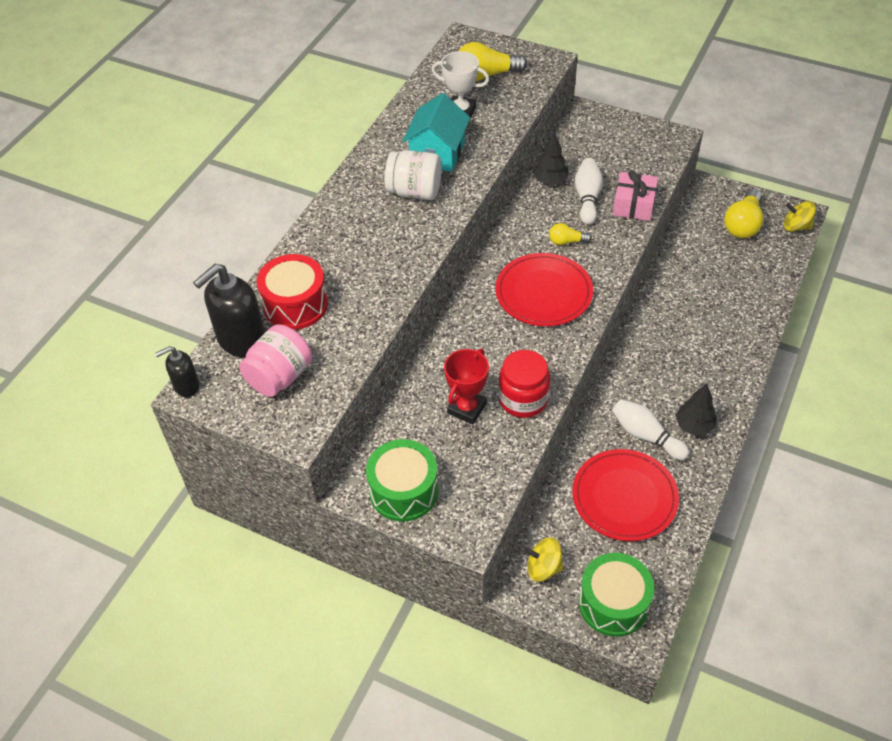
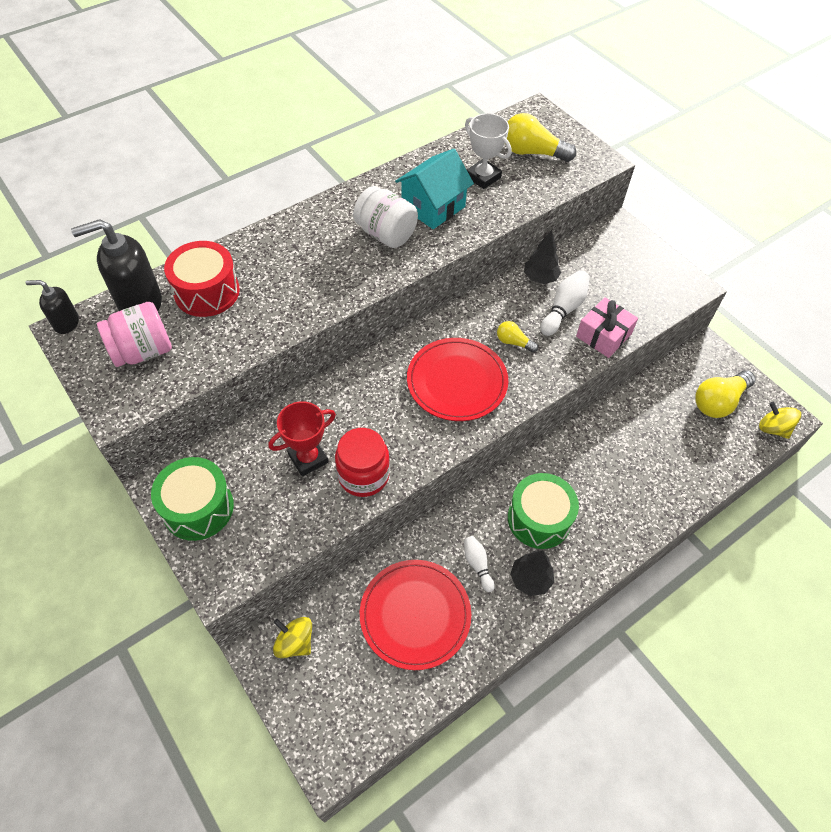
camera: 25 degrees right, 5 degrees up
(613, 603) = (331, 714): green drum -> green drum (539, 519)
(646, 435) = (477, 565): white bowling pin -> white bowling pin, size x0.63

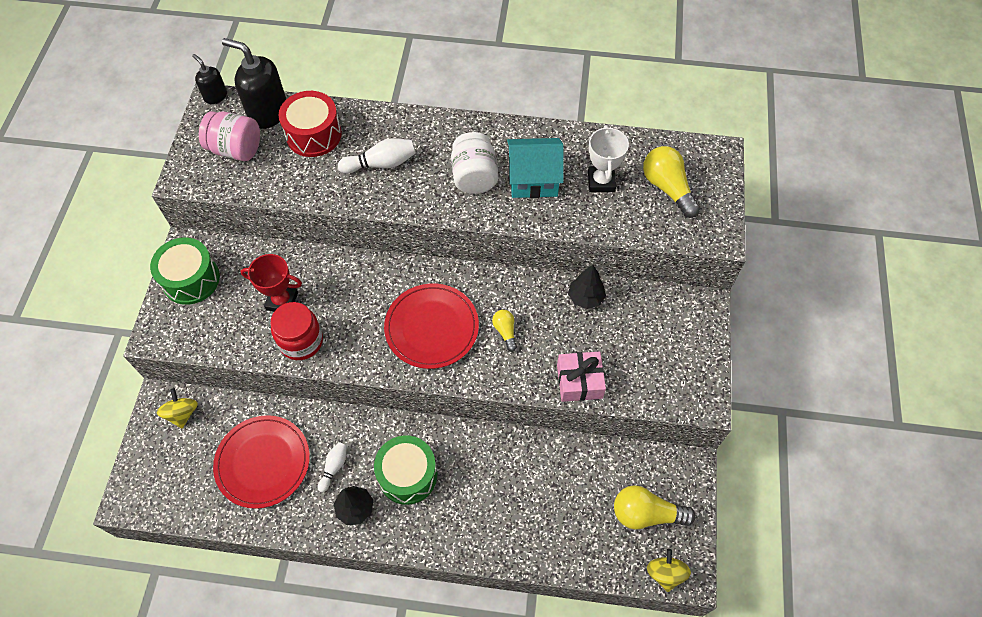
camera: 45 degrees right, 5 degrees up
(563, 309) = (573, 336): white bowling pin -> white bowling pin (381, 164)

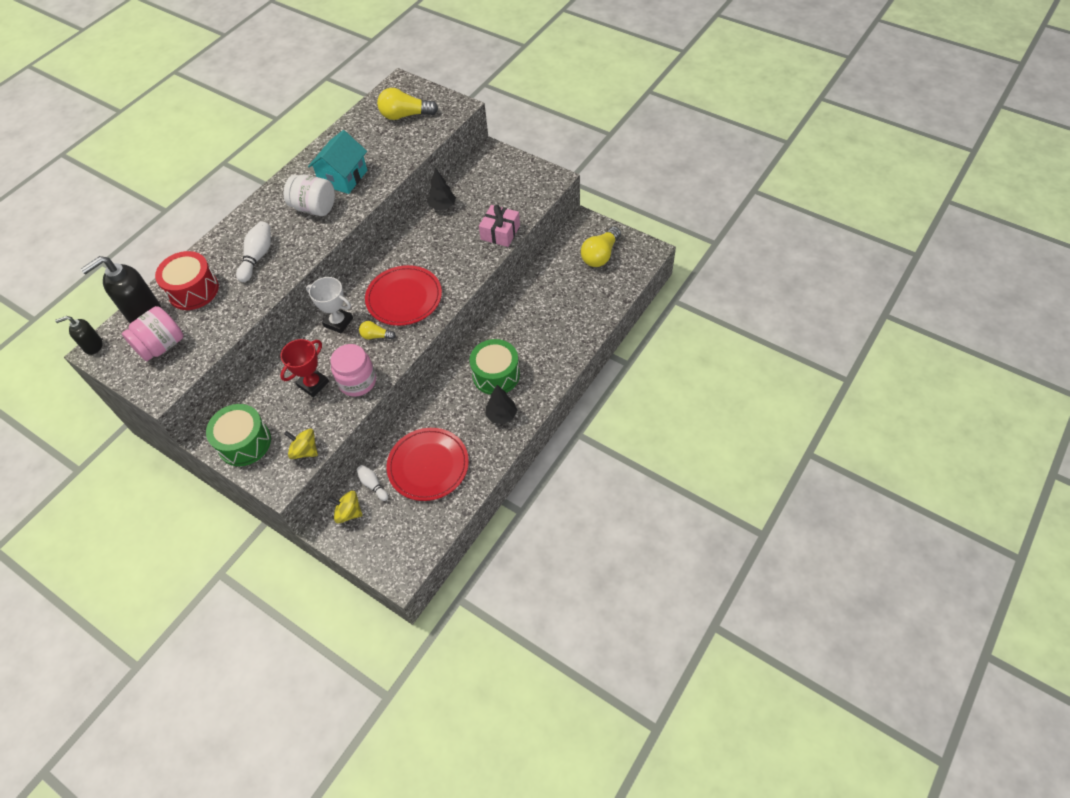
camera: 60 degrees left, 5 degrees down
(301, 341) = (357, 381): red jar -> pink jar
(334, 467) = (462, 419): white bowling pin -> white bowling pin (373, 485)
(505, 331) = (437, 258): yellow light bulb -> yellow light bulb (376, 336)
(601, 181) = (374, 144): white trophy -> white trophy (338, 322)
(665, 573) = (642, 261): yellow spinning top -> yellow spinning top (305, 451)

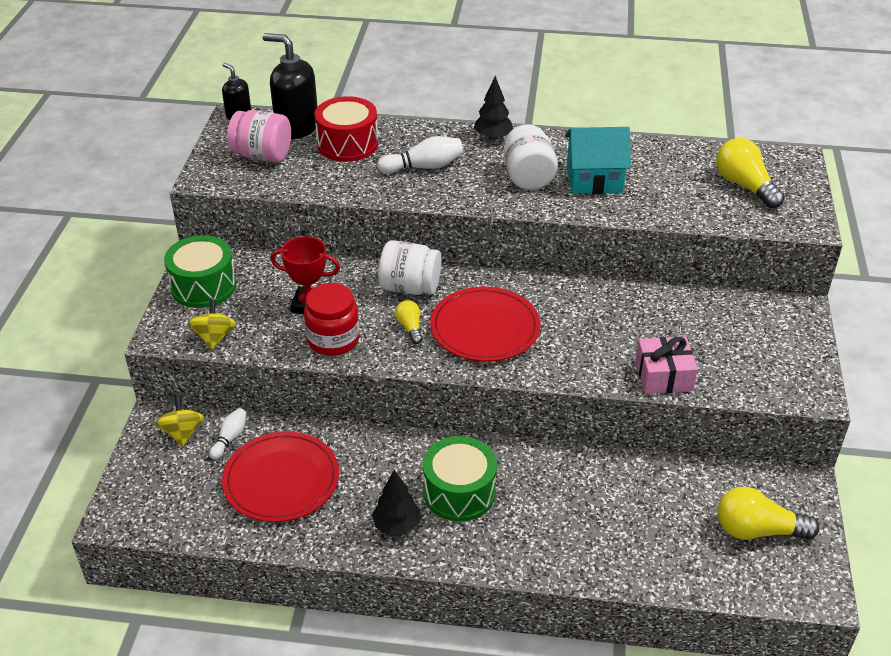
camera: 60 degrees right, 15 degrees down
(338, 322) = (410, 287): white trophy -> white jar
(357, 381) = (333, 340): pink jar -> red jar
(442, 206) = (661, 302): black tree -> black tree (493, 137)

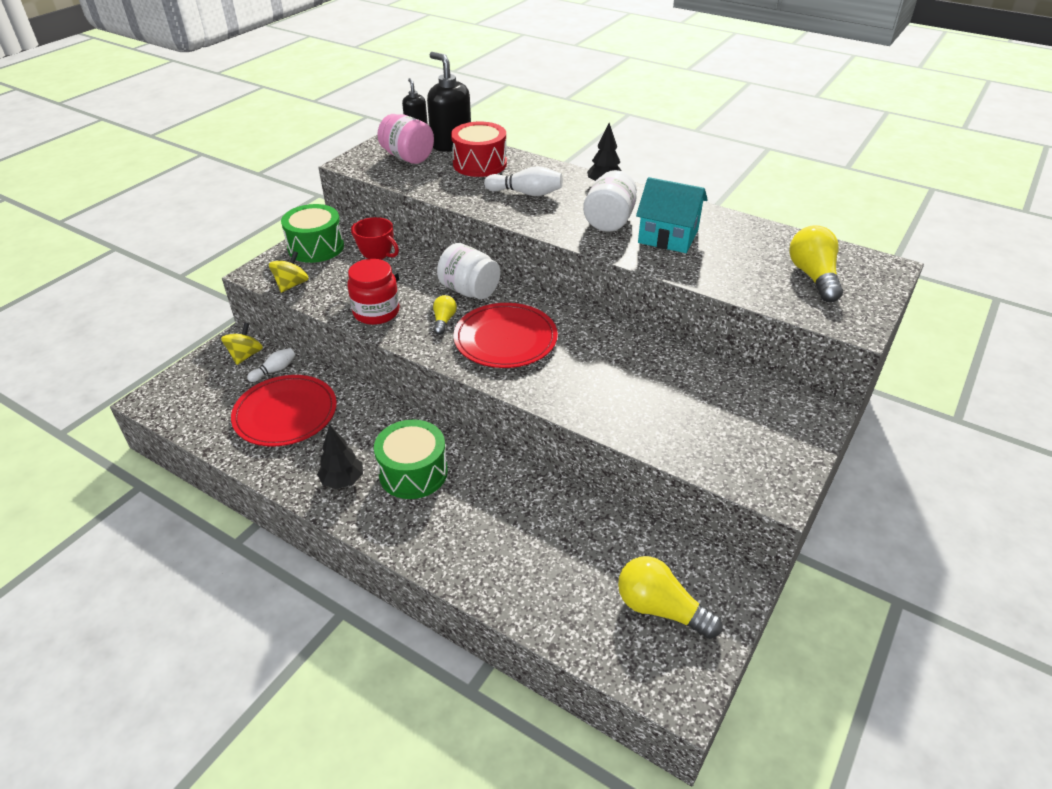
camera: 25 degrees right, 0 degrees up
(663, 376) = (635, 427): pink gift -> none

